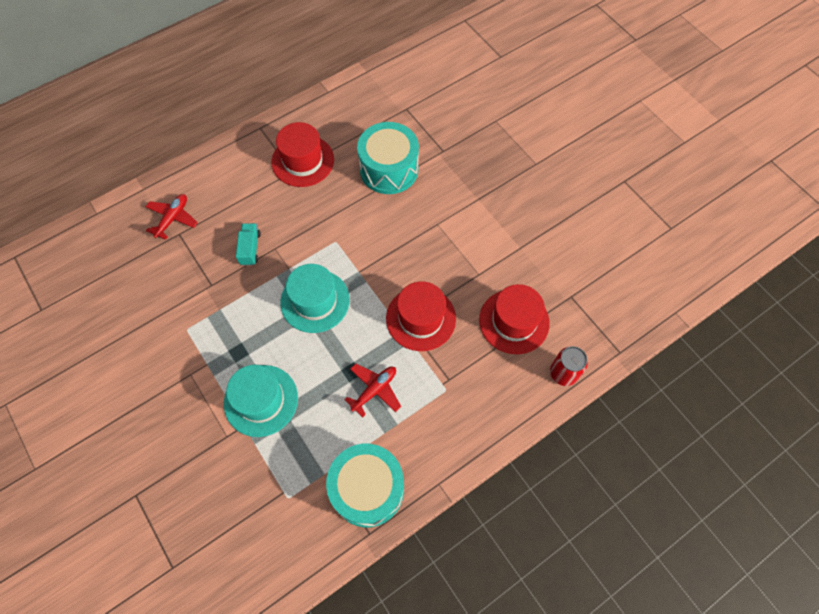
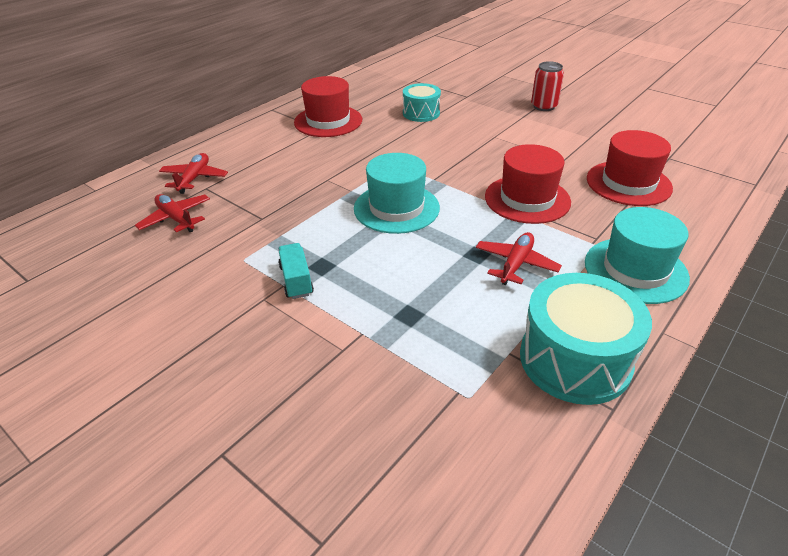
camera: 15 degrees left, 25 degrees down
(149, 268) = (176, 219): none -> red plane
(250, 248) = (298, 184): turquoise truck -> turquoise truck (296, 280)
(261, 400) = (374, 303): turquoise hat -> turquoise hat (635, 270)
(389, 169) = (421, 113): turquoise drum -> turquoise drum, size x0.60
(563, 373) = (715, 209): red can -> red can (544, 106)

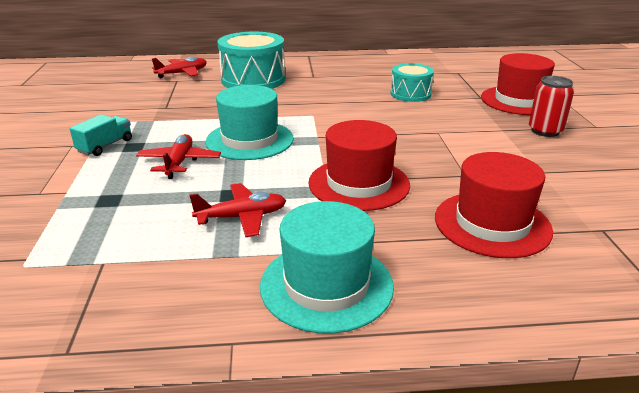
camera: 45 degrees right, 10 degrees down
(176, 219) = (129, 88): red plane -> red plane (179, 163)
(328, 121) = (328, 74): red hat -> red hat (519, 100)
(575, 359) = (126, 301): turquoise drum -> turquoise drum (253, 80)

